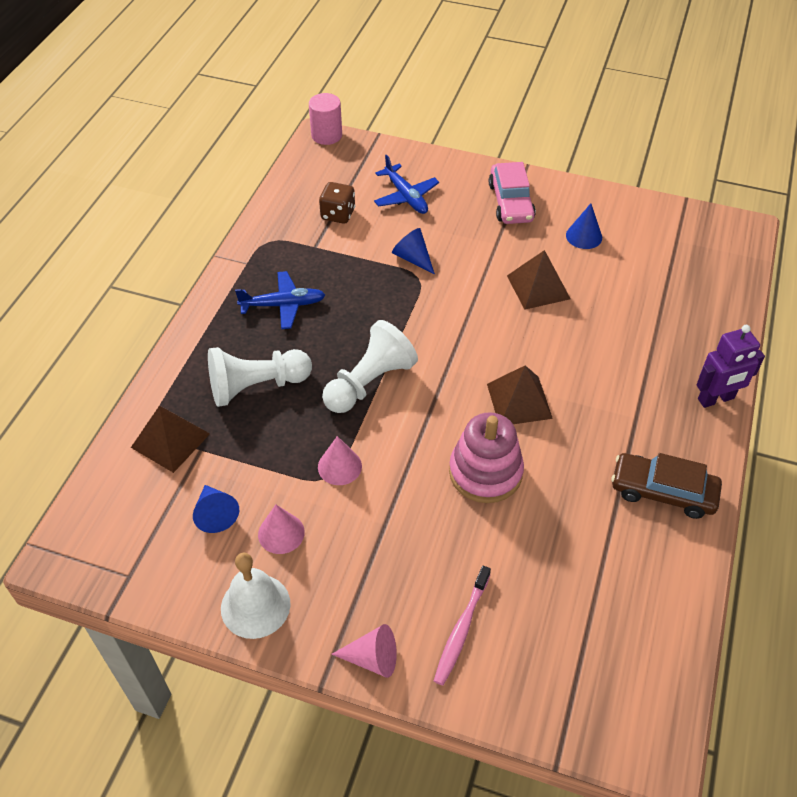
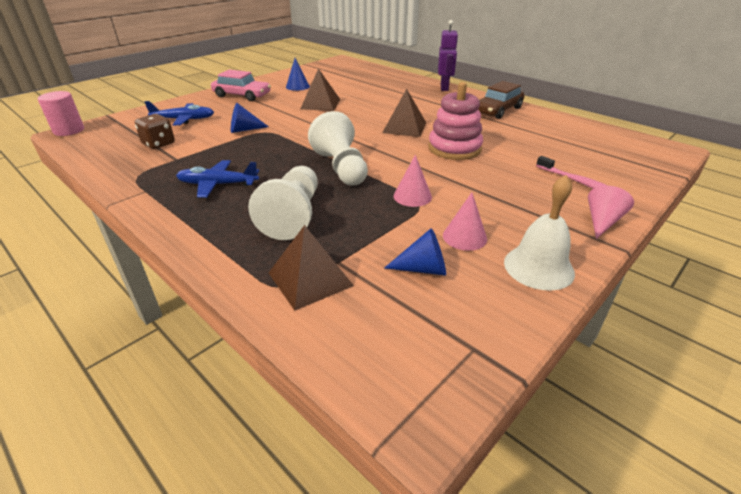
camera: 65 degrees left, 15 degrees down
(283, 305) = (218, 185): blue plane -> blue plane turned 105 degrees counterclockwise

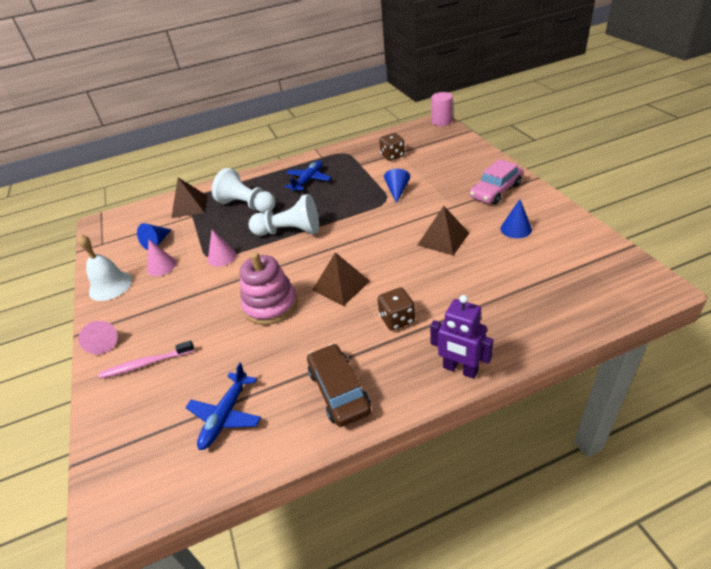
camera: 120 degrees right, 5 degrees up
(183, 119) = (439, 162): blue plane -> blue plane (226, 415)
(422, 105) = (397, 319): none -> brown dice

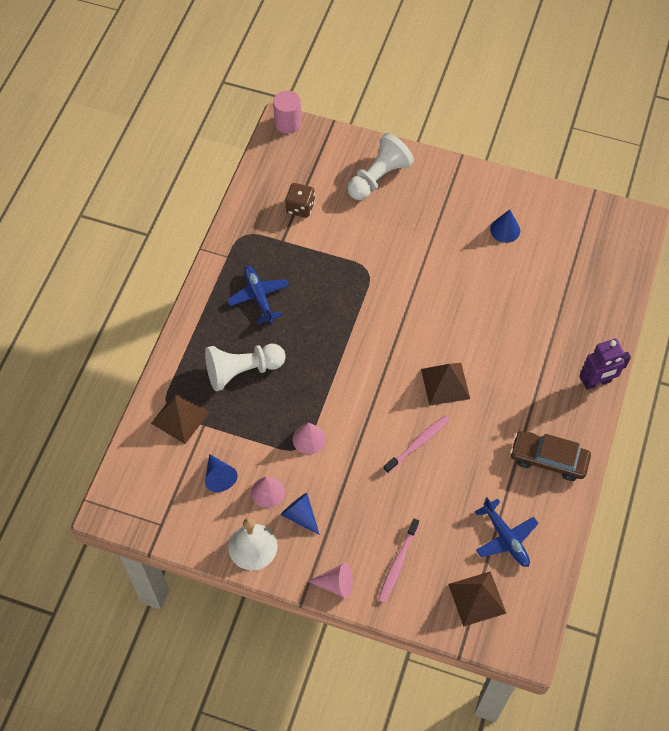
camera: 55 degrees left, 20 degrees up
(270, 305) = (417, 444): pink stacking toy -> pink toothbrush
(289, 231) = (329, 368): white pawn -> white pawn (378, 177)
(397, 191) = (363, 252): blue cone -> blue cone (300, 515)
(397, 319) = (519, 379): brown dice -> none
(443, 239) = (465, 280): brown pyramid -> brown pyramid (477, 598)
(495, 191) = (445, 195): pink car -> none

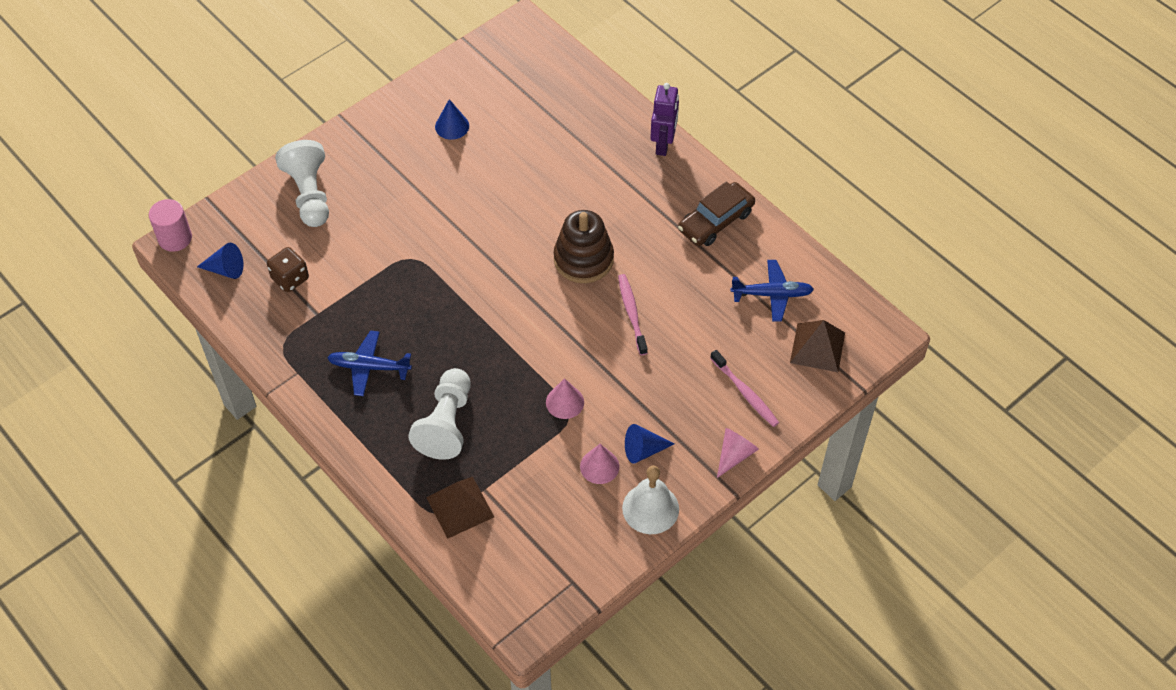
camera: 60 degrees left, 5 degrees down
(219, 477) = (553, 503): blue cone -> blue cone (225, 269)
(445, 384) = (583, 259): brown pyramid -> brown stacking toy

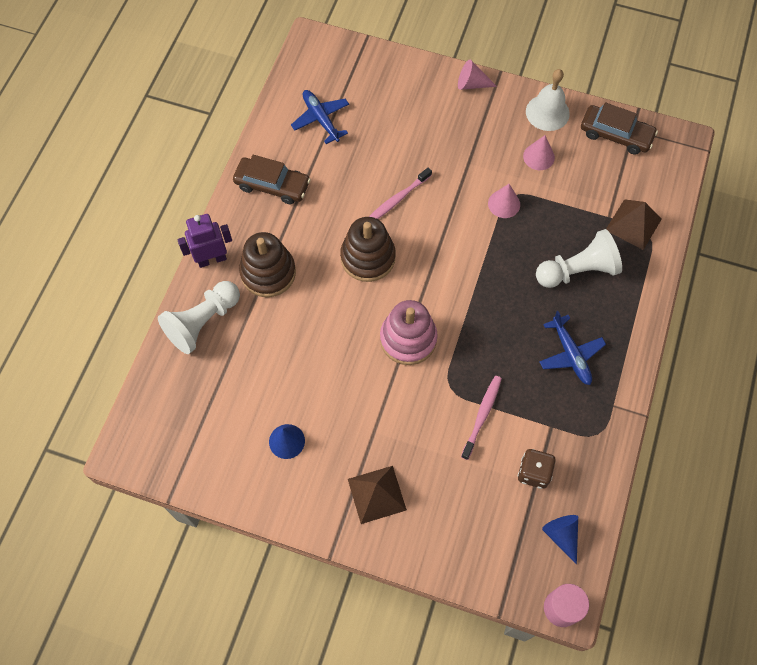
camera: 120 degrees left, 10 degrees up
(309, 194) = (438, 518): white pawn -> white pawn (203, 322)
(479, 250) = (408, 339): none -> pink stacking toy
(577, 560) = (616, 135): none -> brown car
(620, 178) = (268, 273): none -> brown stacking toy
(643, 450) = (507, 137): blue cone -> none
(745, 392) = (418, 99): pink toothbrush -> pink toothbrush (482, 416)
(817, 347) = (350, 73): brown pyramid -> brown pyramid (377, 494)

